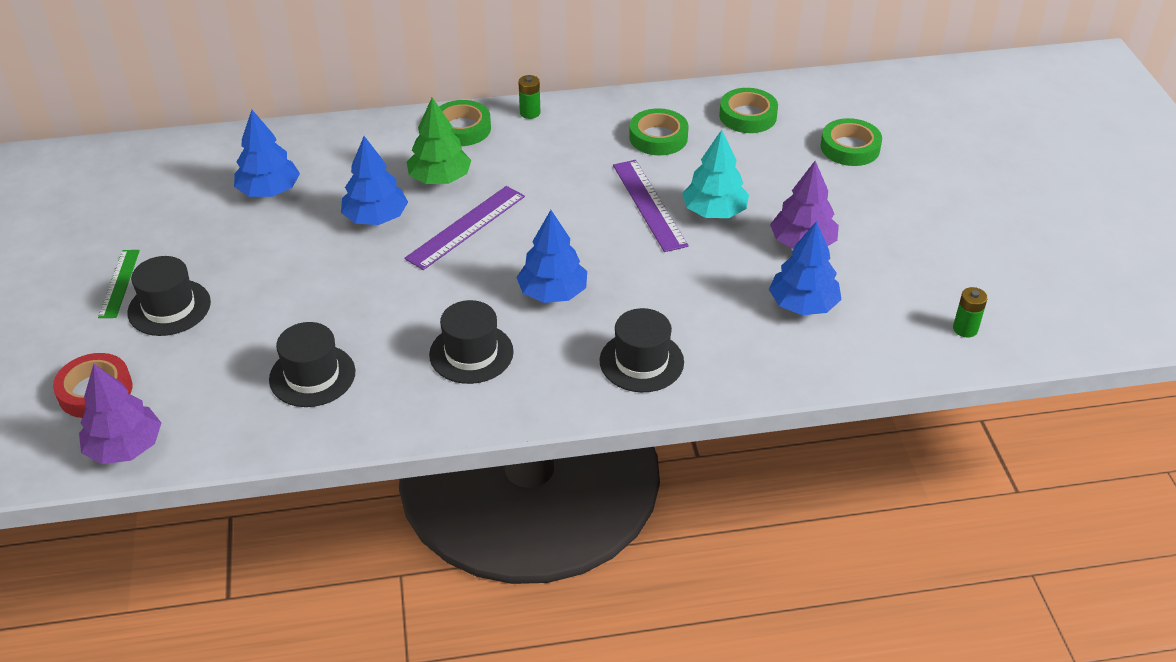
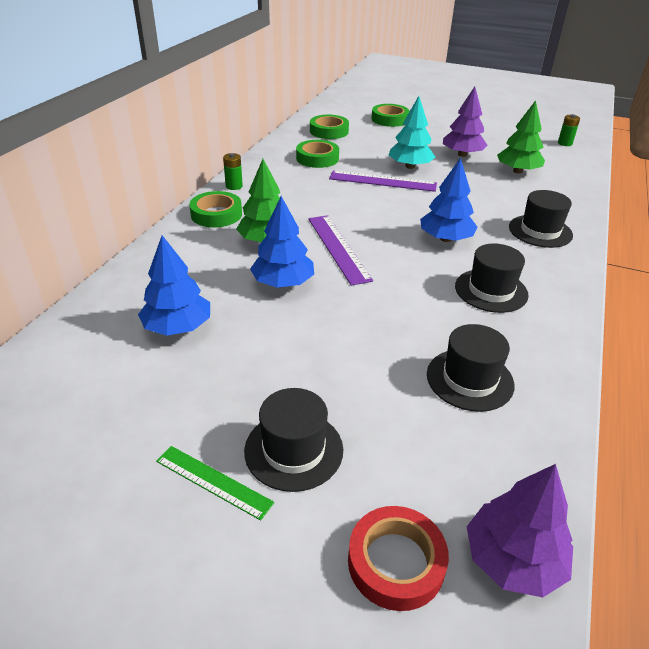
camera: 60 degrees left, 5 degrees down
(803, 305) = (517, 171): blue tree -> green tree

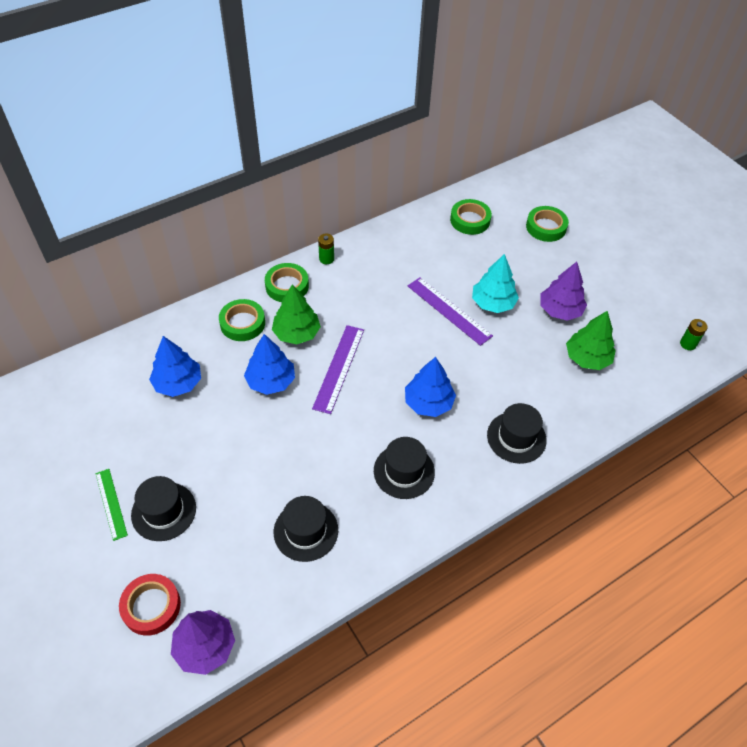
camera: 35 degrees right, 15 degrees up
(317, 158) = (423, 254): green tape -> green tape (242, 323)

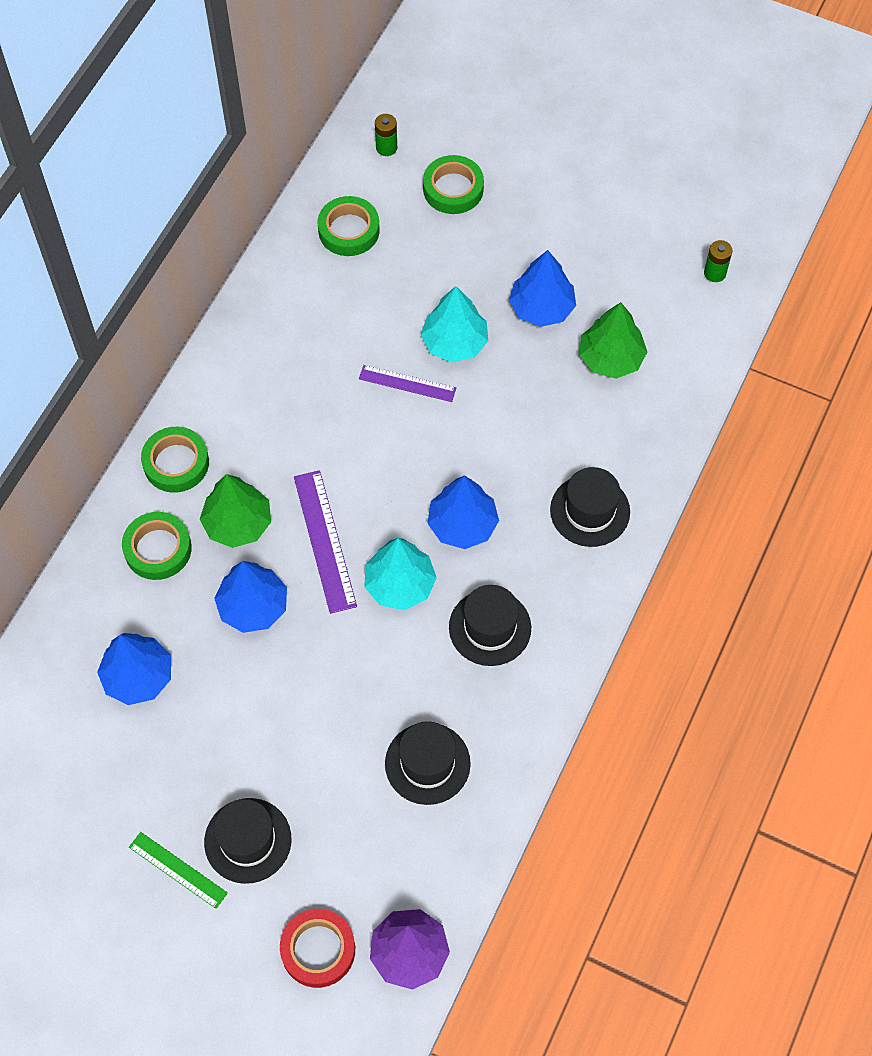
camera: 30 degrees left, 10 degrees up
(326, 259) = (199, 393): green battery -> green battery (386, 147)
(366, 415) = (400, 584): none -> turquoise tree
(449, 310) = (407, 383): purple ruler -> purple ruler, size x0.65
(560, 310) = (541, 308): purple tree -> blue tree

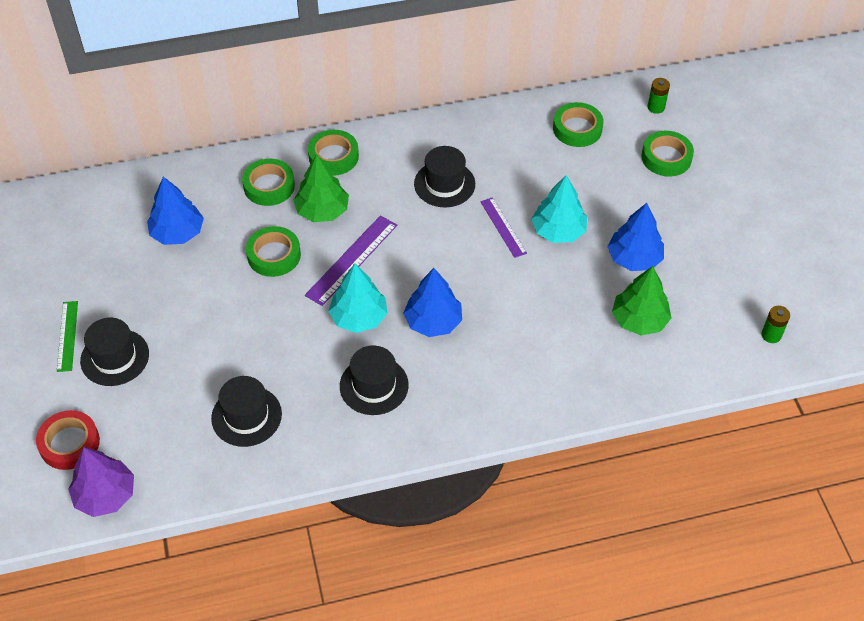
camera: 50 degrees right, 10 degrees down
(253, 606) = (274, 255): blue tree -> green tape
(590, 511) = (513, 384): black hat -> black hat (444, 184)

